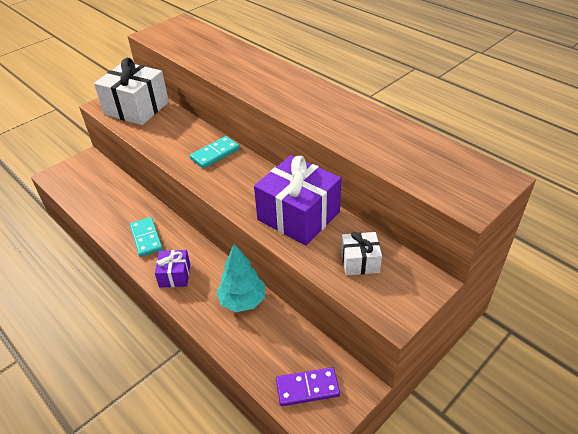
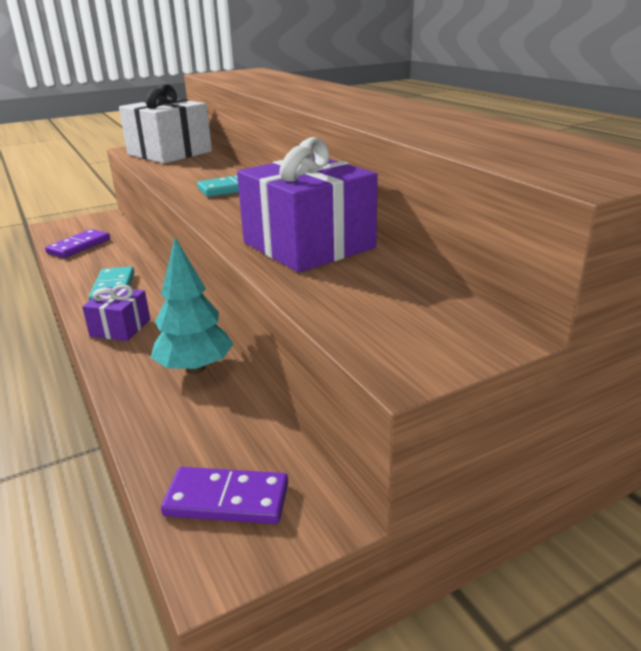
camera: 15 degrees right, 15 degrees down
(91, 197) = (79, 246): none -> purple domino
(360, 262) = (377, 298): white gift -> none

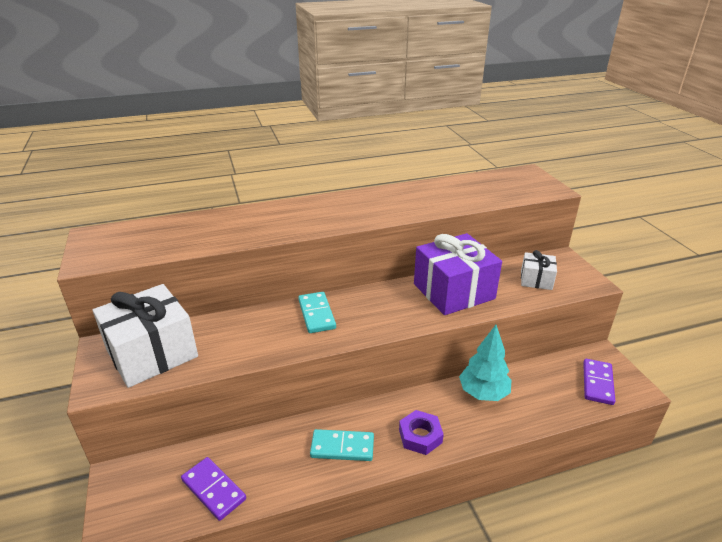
camera: 80 degrees left, 5 degrees up
(120, 328) = (420, 436): purple gift -> purple nut
(379, 306) = (536, 280): none -> white gift

